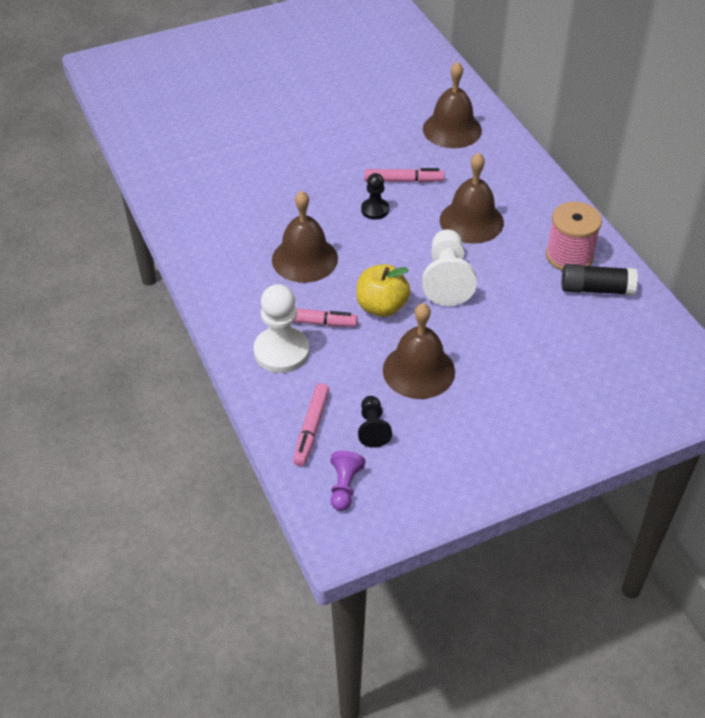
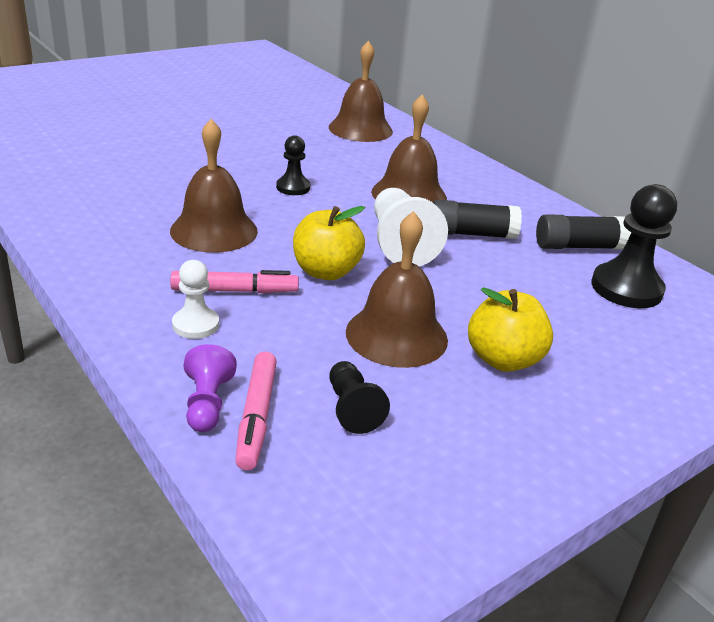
camera: 15 degrees left, 15 degrees down
(281, 351) = (195, 325): white pawn -> white pawn, size x0.57
(344, 487) = (328, 495): purple pawn -> purple pawn (207, 404)
(403, 180) = (319, 165): pink marker -> none
(488, 397) = (503, 359): none -> yellow apple
(510, 270) = (471, 234): none -> black glue stick
(569, 256) = (532, 220): pink spool -> none
(615, 337) = (626, 288): none -> black pawn

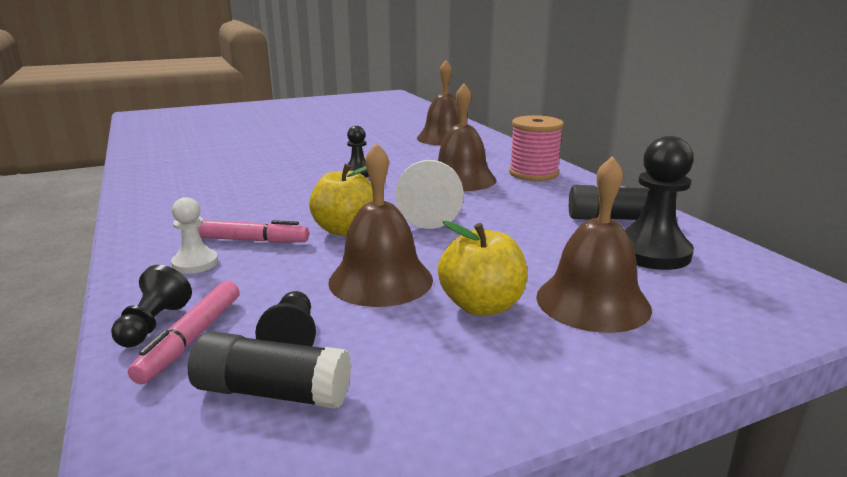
camera: 15 degrees right, 10 degrees down
(207, 404) = (153, 325): purple pawn -> black pawn
(214, 230) = (266, 199): brown bell -> brown bell (592, 302)
(471, 234) = (505, 207): black glue stick -> black glue stick (272, 392)
(479, 185) = (533, 173): none -> pink spool

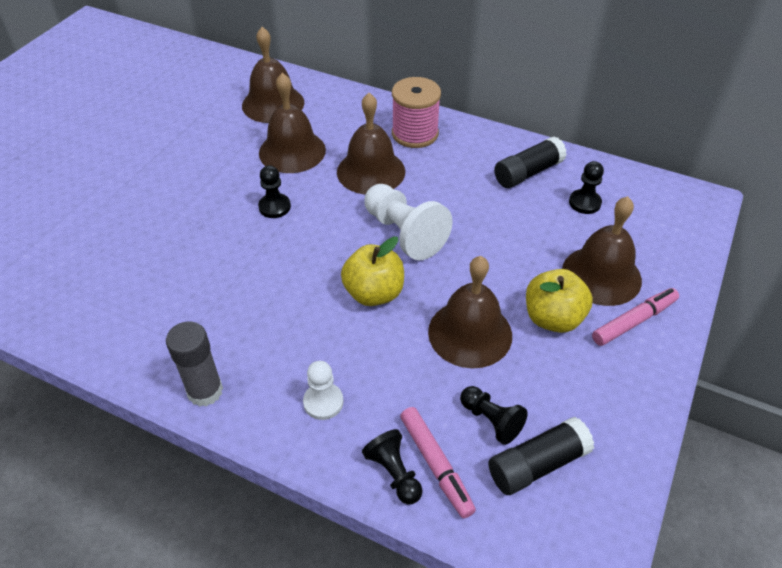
camera: 40 degrees left, 25 degrees up
(144, 226) = (205, 391): none -> grey glue stick
(251, 240) = (323, 350): pink marker -> pink marker (634, 321)
(419, 157) = (292, 151): none -> brown bell
(651, 253) = (584, 203): black pawn -> black pawn, size x0.57

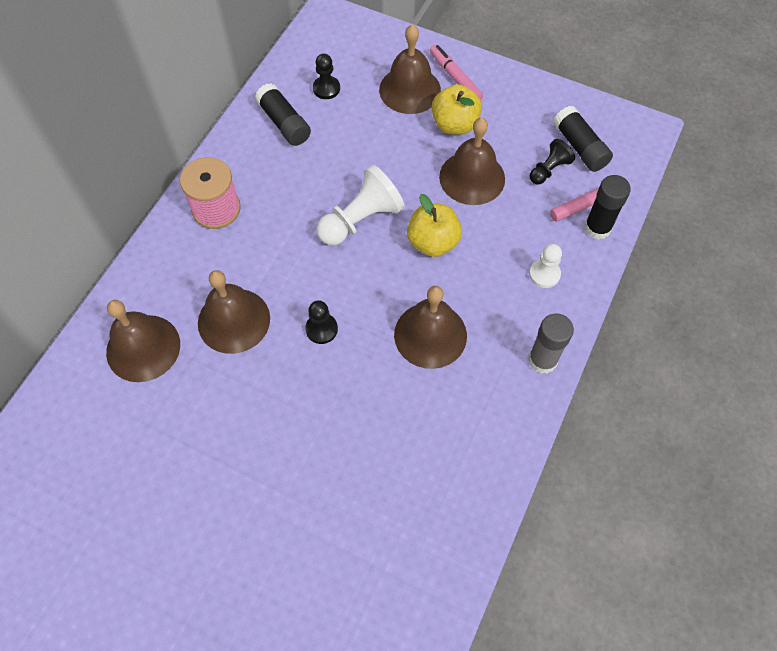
camera: 90 degrees left, 15 degrees up
(371, 171) = (273, 247): brown bell -> brown bell (430, 335)
(394, 473) = (597, 228): black pawn -> black glue stick

